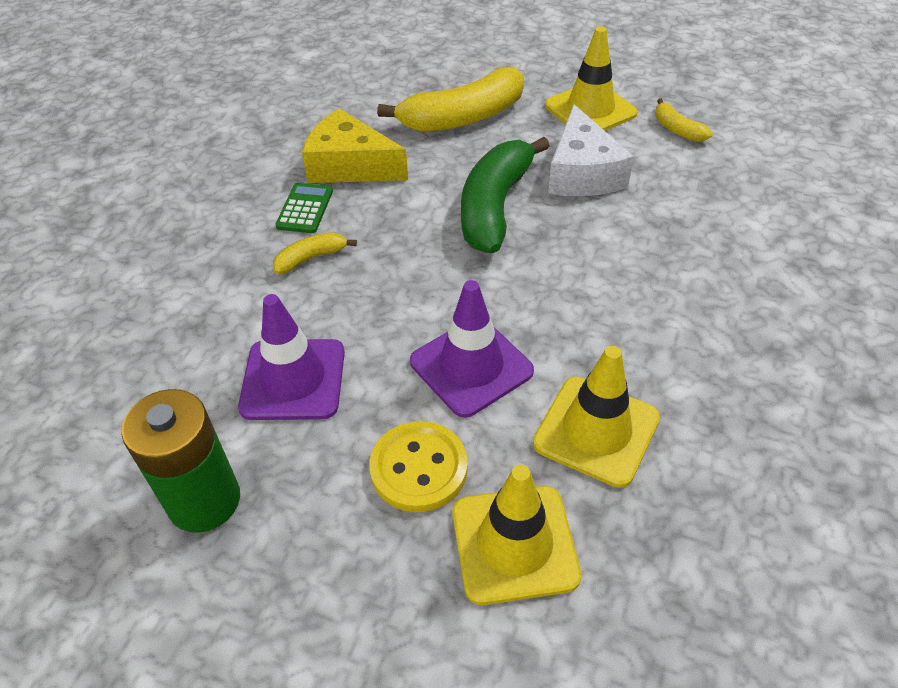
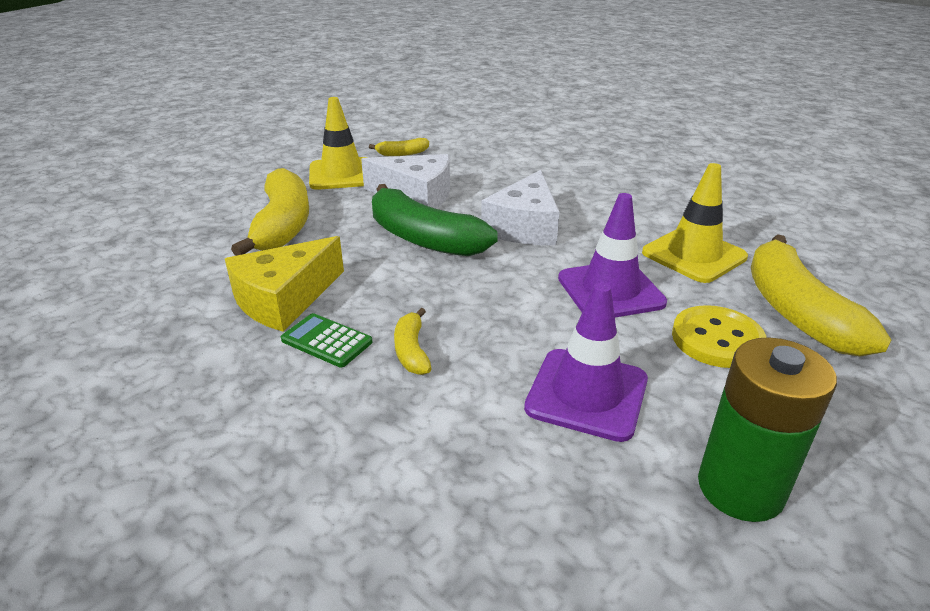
camera: 70 degrees left, 15 degrees down
(514, 544) = (796, 311): yellow traffic cone -> yellow banana
(568, 270) = (524, 227): none -> white cheese

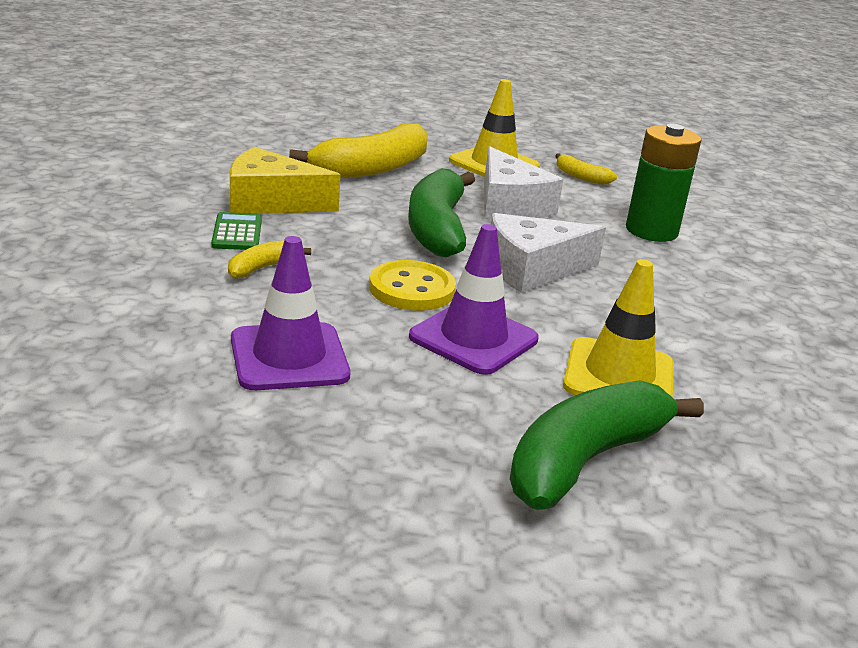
camera: 50 degrees right, 5 degrees down
(717, 339) = (459, 414): yellow button -> yellow button (412, 289)
(740, 488) = (234, 456): green battery -> green battery (651, 231)
(796, 311) = (585, 460): yellow banana -> green banana

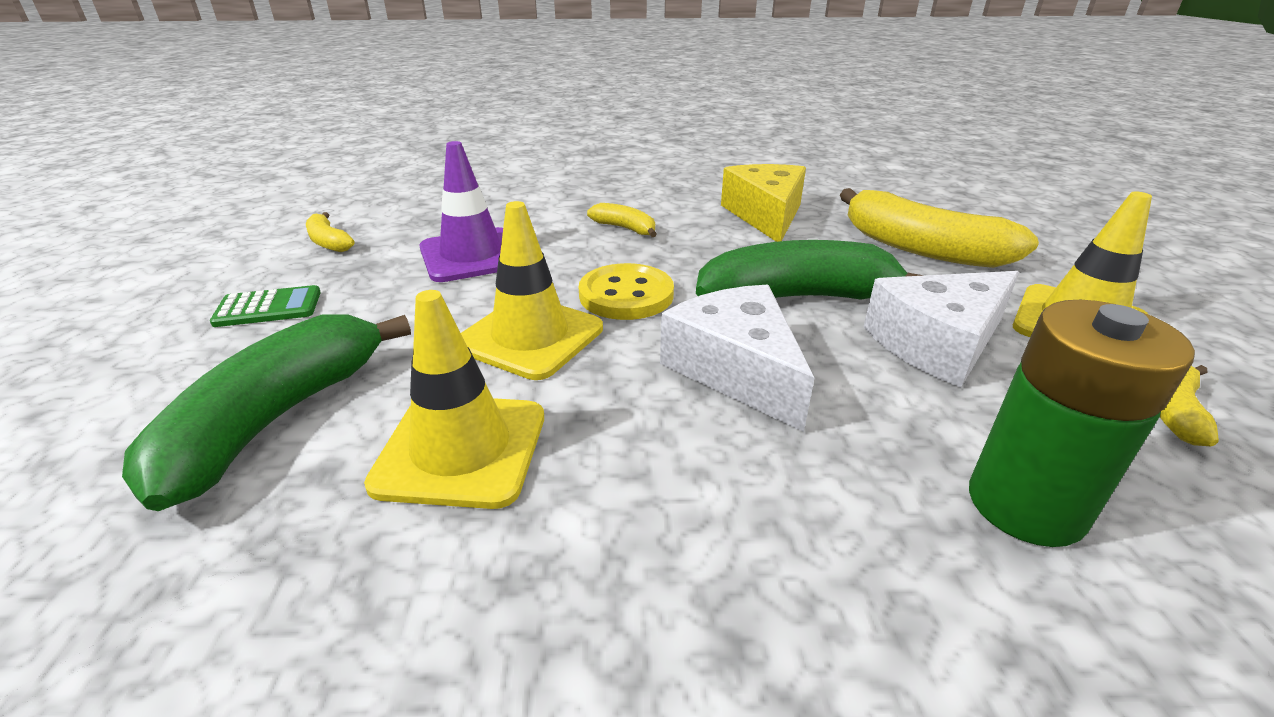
camera: 85 degrees right, 5 degrees up
(188, 462) = (329, 242): none -> yellow banana
(237, 233) = (685, 212): green calculator -> green calculator (268, 308)
(473, 338) = (530, 337): purple traffic cone -> yellow traffic cone
(585, 460) = (276, 419): green banana -> green banana turned 105 degrees counterclockwise

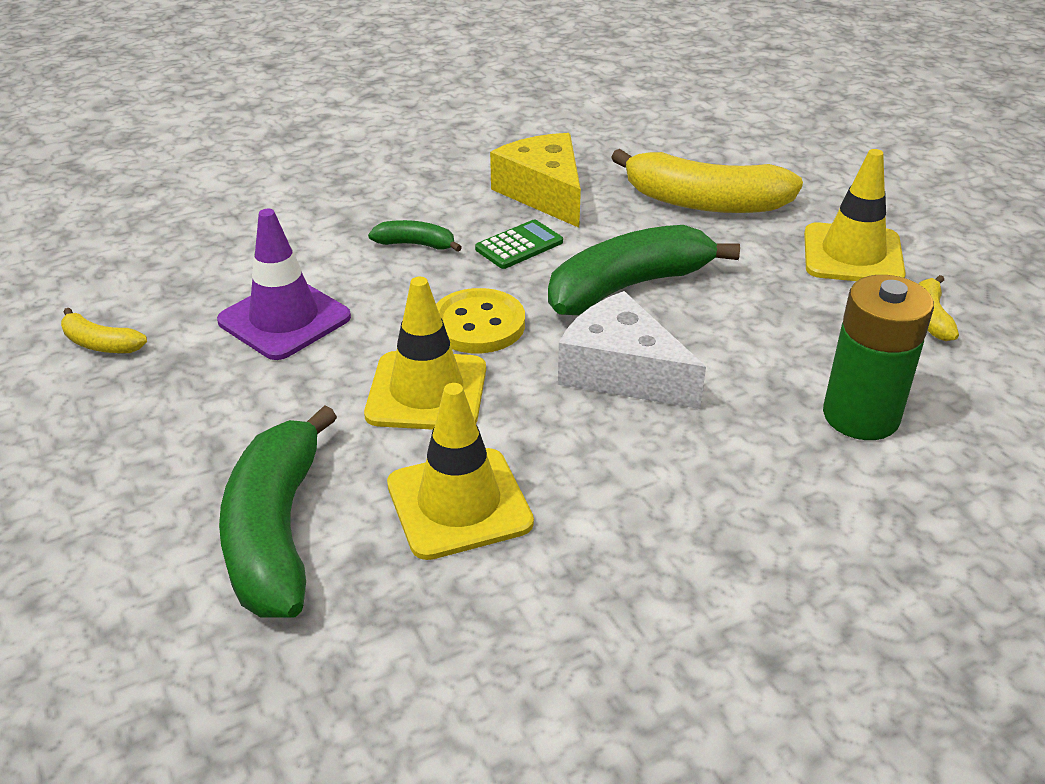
camera: 25 degrees left, 5 degrees up
(268, 308) = (131, 437): green calculator -> green calculator (519, 245)
(625, 228) = (416, 244): yellow banana -> green banana
(937, 343) = (759, 303): white cheese -> none

